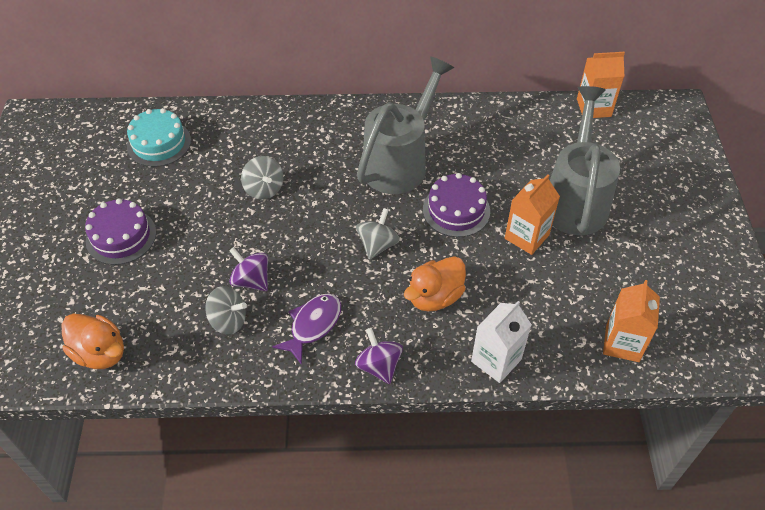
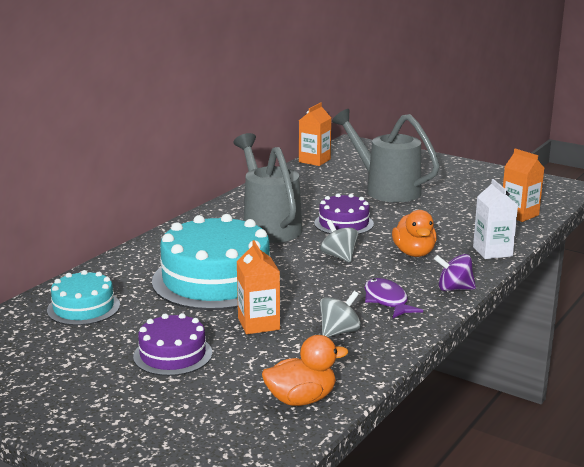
camera: 55 degrees left, 30 degrees down
(251, 280) = (309, 311): purple spinning top -> none
(264, 189) = (216, 279): grey spinning top -> turquoise cake
(526, 236) = (398, 211): orange carton -> orange carton (258, 324)

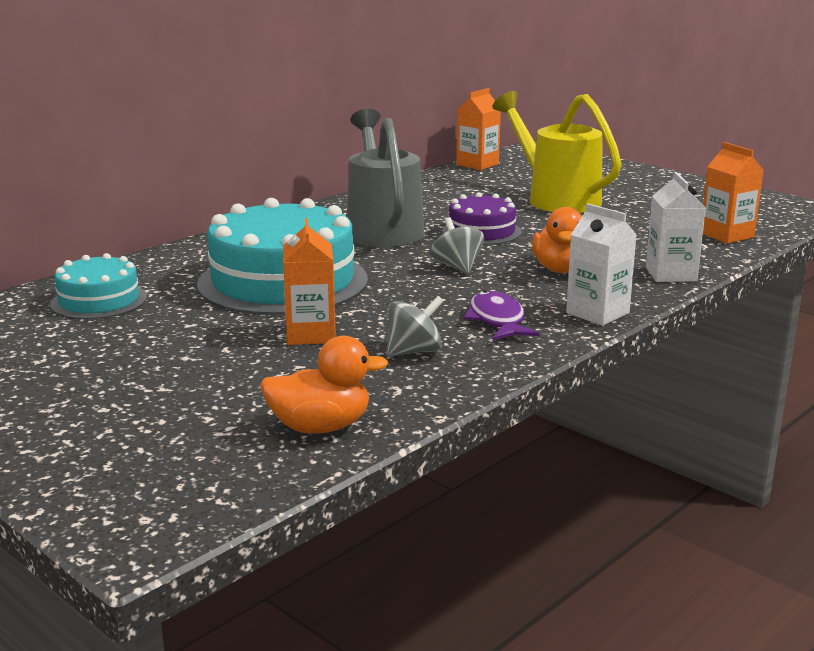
camera: 10 degrees right, 0 degrees up
(173, 354) = (179, 360): purple cake -> none
(386, 190) = (556, 199): grey watering can -> yellow watering can
(454, 289) = (597, 313): purple spinning top -> white carton

